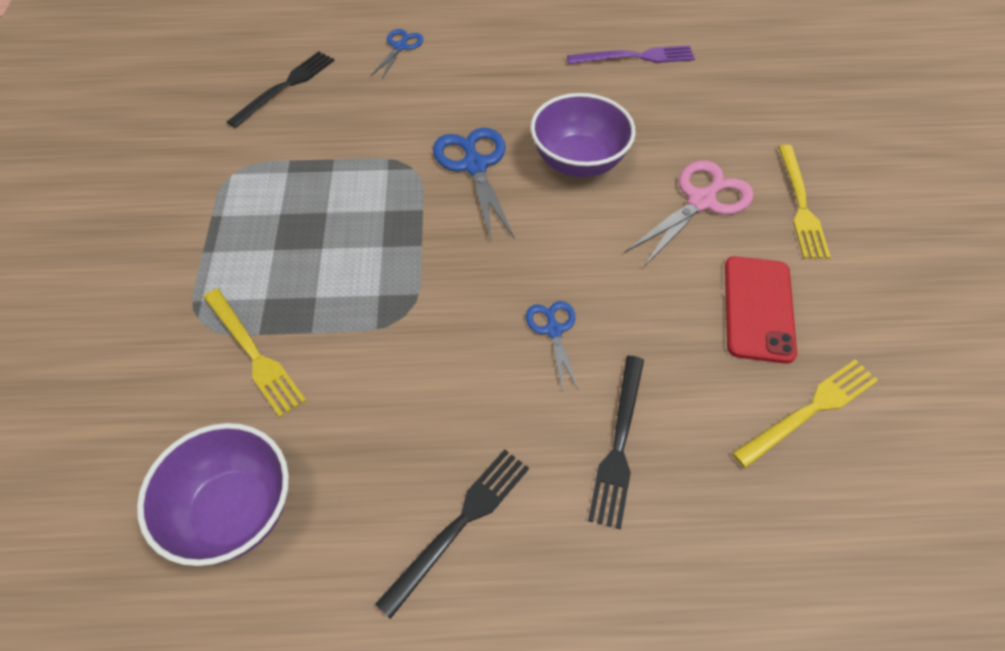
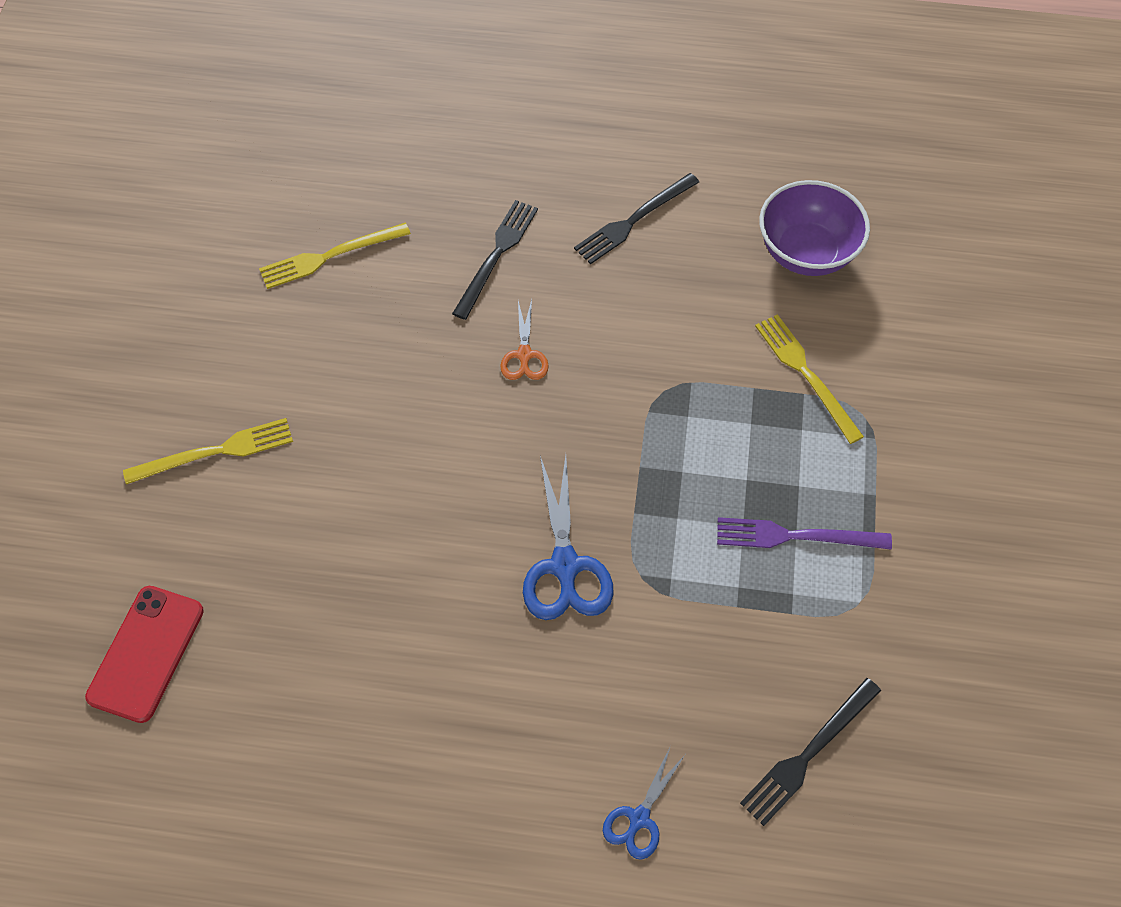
camera: 170 degrees left, 5 degrees up
(553, 330) = (524, 355): blue scissors -> orange scissors
(578, 162) = (439, 552): purple bowl -> none
(635, 57) = (298, 733): purple fork -> purple fork (795, 536)
(701, 201) = (321, 473): pink scissors -> none
(758, 308) = (325, 346): red phone -> red phone (146, 653)
(800, 205) = (216, 452): yellow fork -> yellow fork turned 60 degrees clockwise

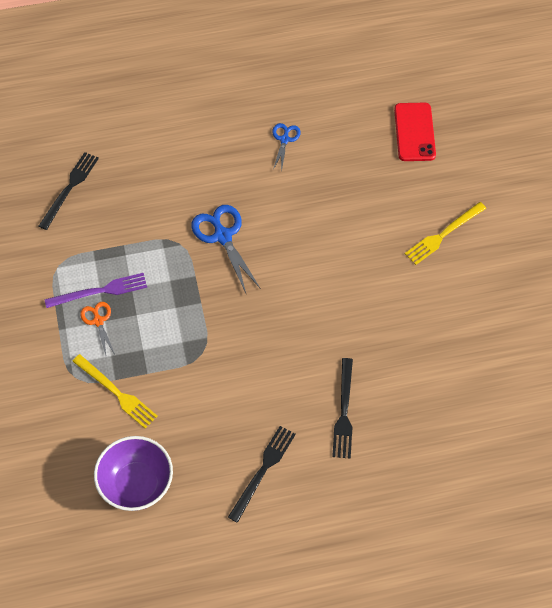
camera: 160 degrees right, 0 degrees up
(330, 256) = (450, 375): yellow fork -> none
(524, 355) = (296, 348): orange scissors -> orange scissors (98, 321)
(639, 818) = (145, 138): blue scissors -> blue scissors (284, 139)

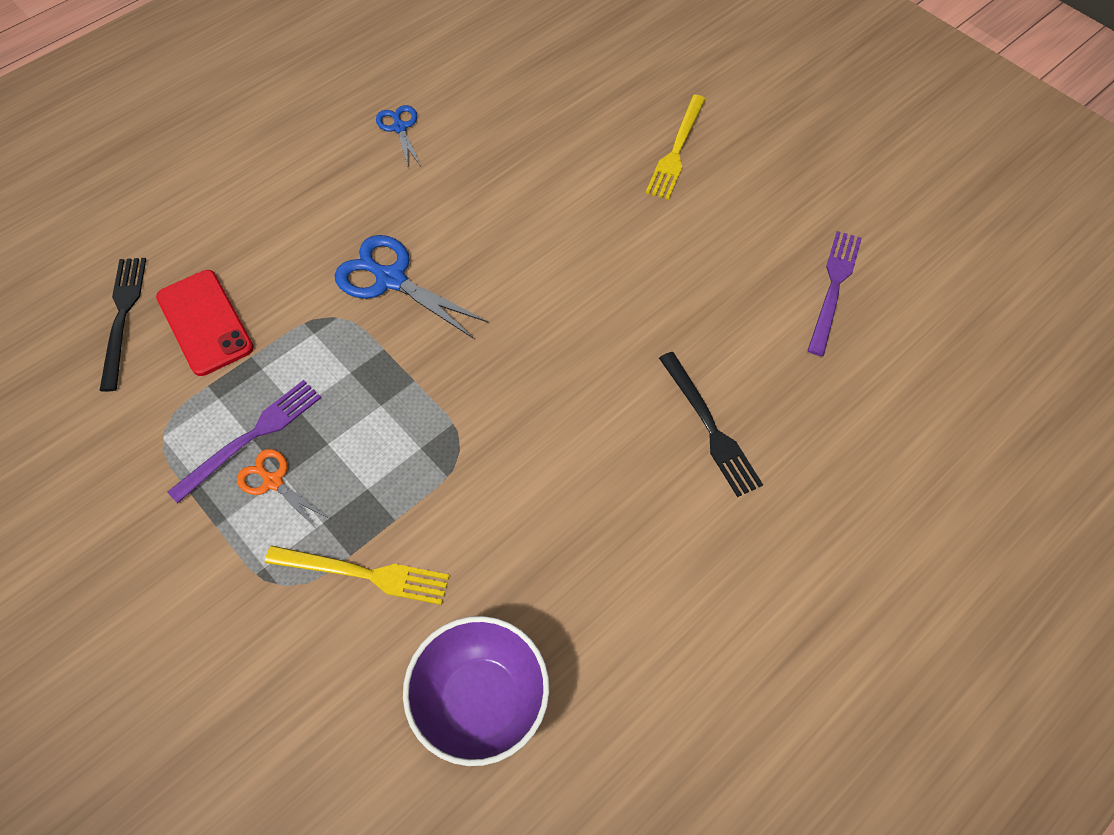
camera: 30 degrees left, 0 degrees up
(263, 470) = (656, 570): black fork -> none
(414, 132) = (559, 54): red phone -> red phone (205, 322)
(476, 369) = (833, 287): none -> purple fork

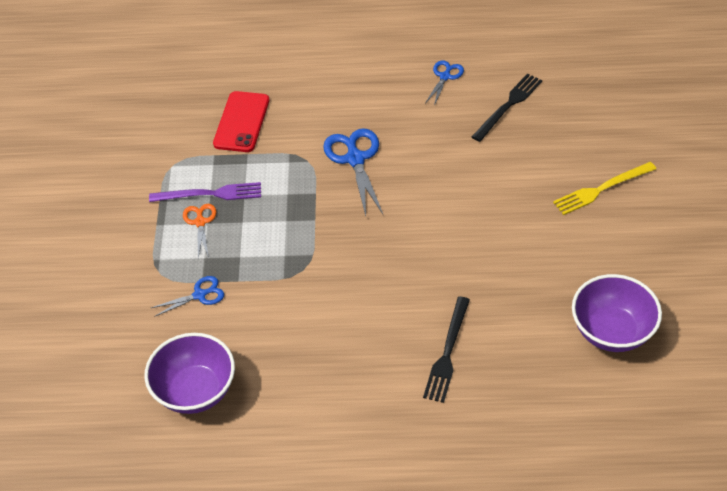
camera: 45 degrees right, 10 degrees down
(123, 317) = (206, 94): black fork -> black fork (508, 105)
(364, 574) = (199, 295): yellow fork -> blue scissors
(833, 287) = (612, 331): purple fork -> purple bowl

